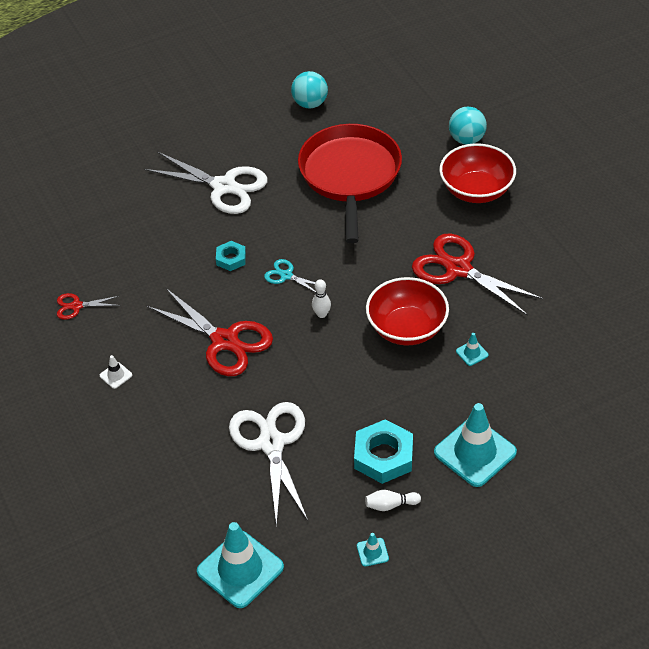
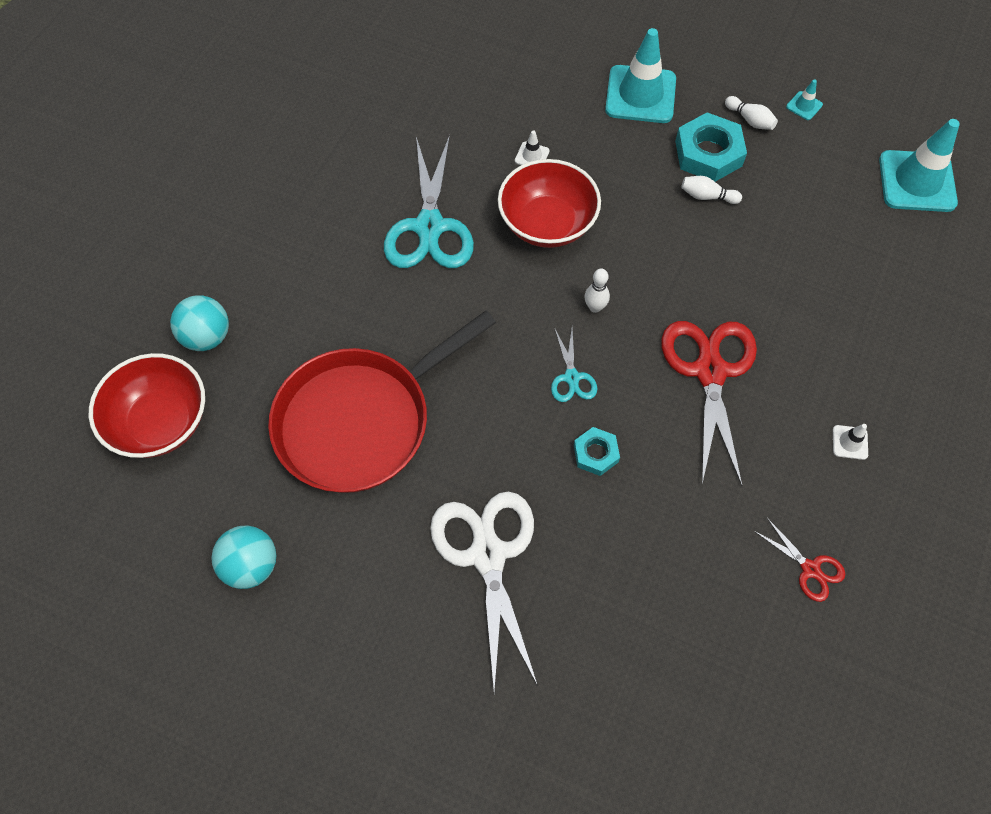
camera: 130 degrees left, 15 degrees up
(271, 443) = (782, 244): white scissors -> none
(348, 429) = (707, 196): none -> white bowling pin
(458, 269) = (429, 227): red scissors -> turquoise scissors
(472, 353) = (532, 156): turquoise traffic cone -> white traffic cone
(476, 190) = (293, 278): red bowl -> red bowl (161, 422)

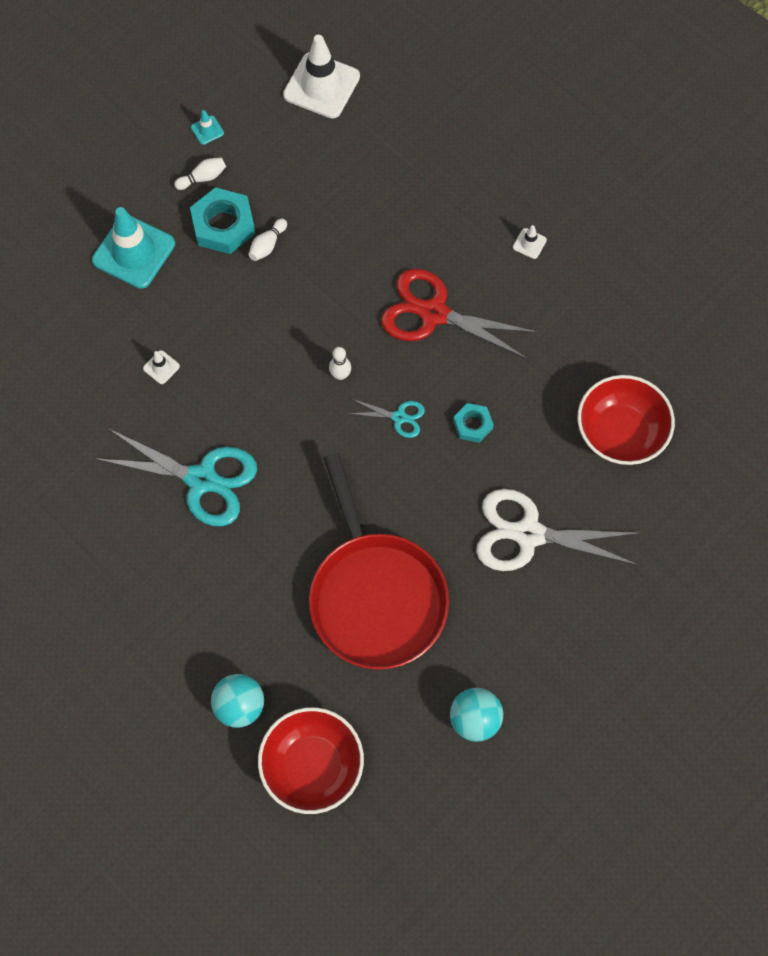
camera: 70 degrees left, 5 degrees up
(547, 223) = (240, 381): red bowl -> red bowl (620, 433)
(810, 569) = (616, 315): red scissors -> none
(917, 181) = (321, 86): turquoise traffic cone -> white traffic cone

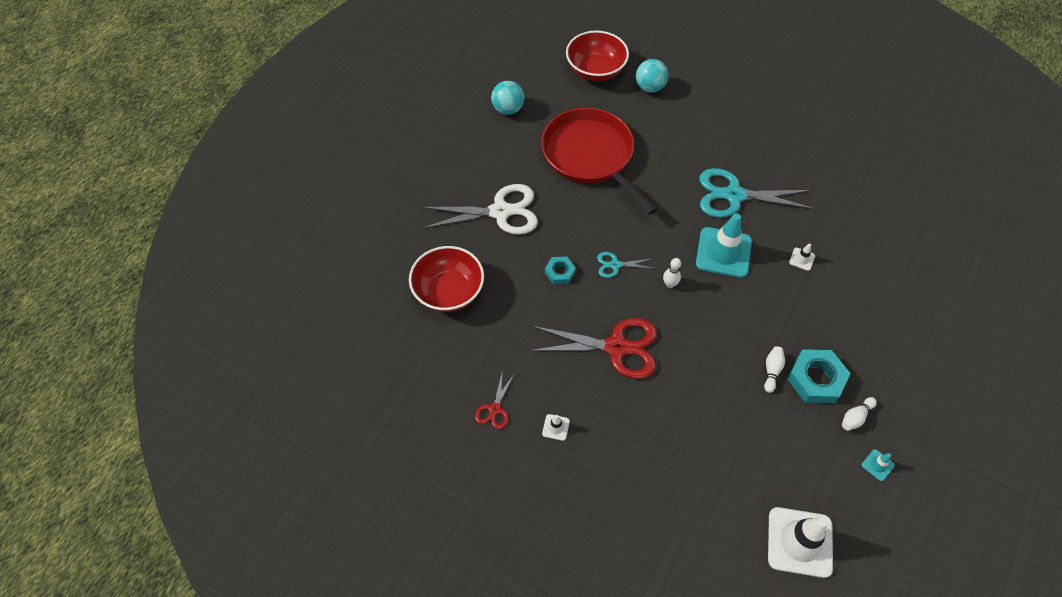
camera: 165 degrees right, 10 degrees down
(134, 252) = (873, 339): turquoise traffic cone -> turquoise traffic cone (723, 252)
(592, 278) = (494, 409): none -> red scissors

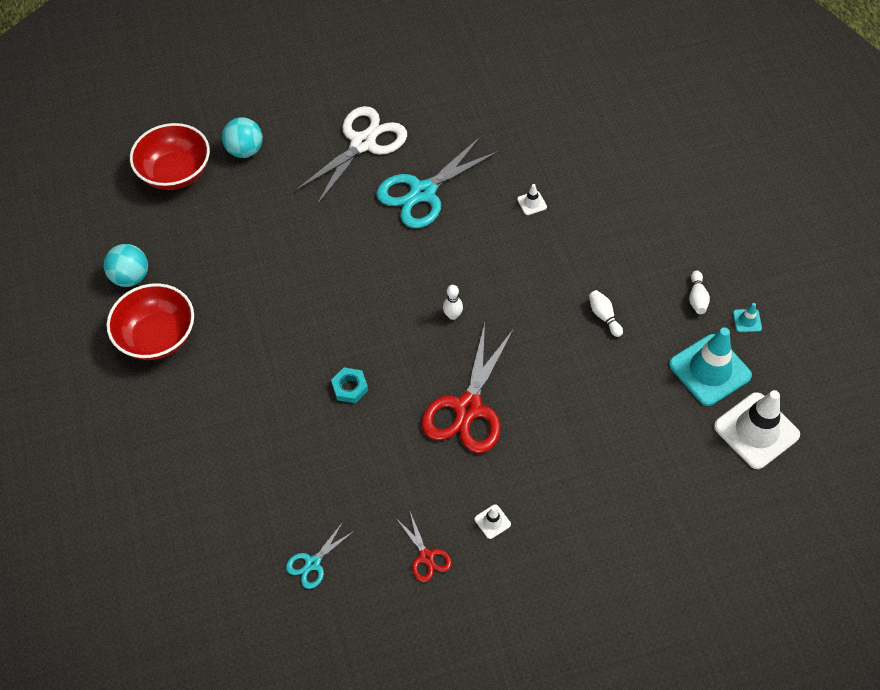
camera: 45 degrees left, 0 degrees up
(448, 291) = (269, 495): red bowl -> red bowl (157, 336)
(500, 212) = (234, 380): white scissors -> white scissors (363, 143)
(590, 156) = (261, 258): red pan -> none
(615, 265) = (390, 339): turquoise scissors -> turquoise scissors (312, 563)
(616, 347) = (468, 408): red scissors -> red scissors turned 150 degrees clockwise
(723, 252) = (466, 250): turquoise traffic cone -> turquoise traffic cone (710, 370)
(815, 379) = (641, 293): turquoise nut -> none

